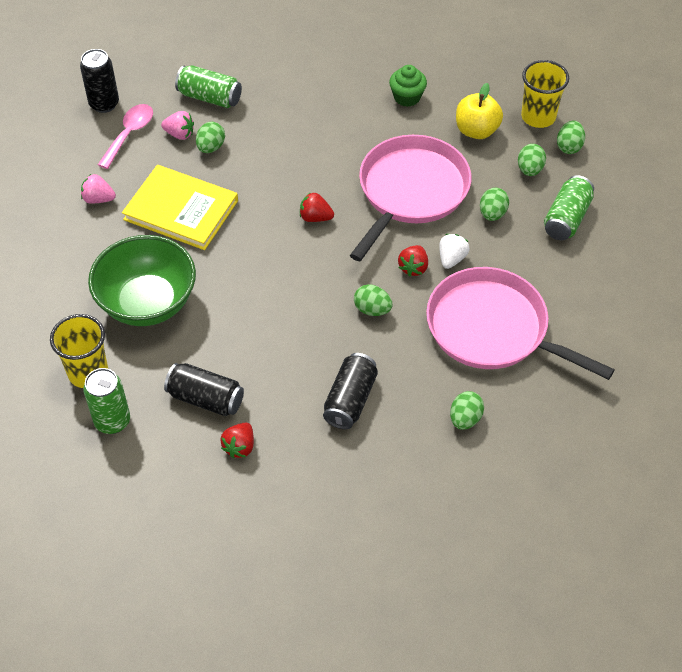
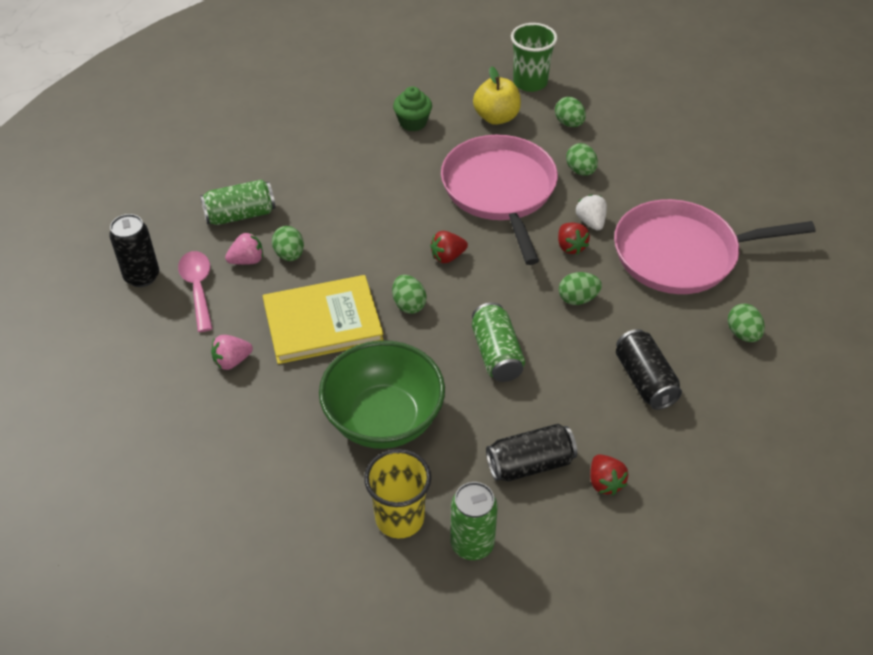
camera: 40 degrees left, 5 degrees down
(538, 117) = (530, 82): yellow cup -> green cup
(566, 218) = (636, 142): green can -> green can (496, 354)
(569, 147) = (577, 91): green egg -> green egg (409, 304)

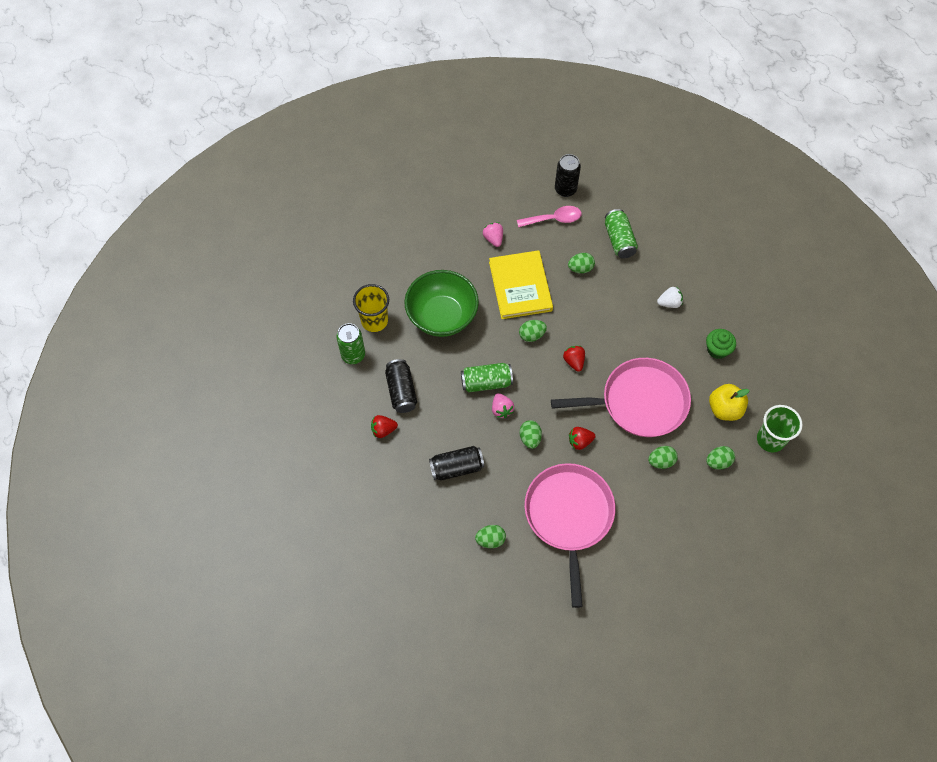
camera: 95 degrees right, 15 degrees up
(247, 260) = (576, 245): pink strawberry -> pink strawberry (501, 409)
(591, 222) = (604, 459): white strawberry -> white strawberry (669, 303)

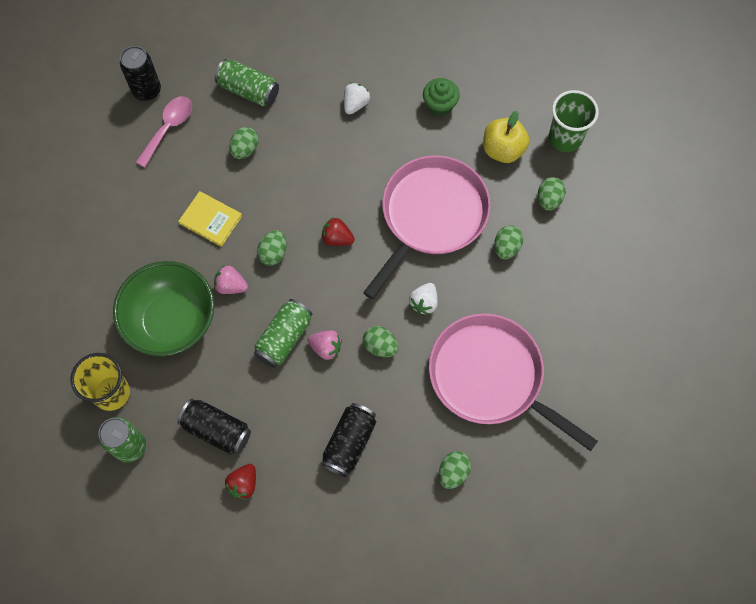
camera: 50 degrees left, 5 degrees up
(493, 239) = (134, 201): pink strawberry -> pink strawberry (231, 286)
(520, 286) = (210, 220): yellow book -> yellow book, size x0.57
(580, 441) = (424, 303): red strawberry -> white strawberry

